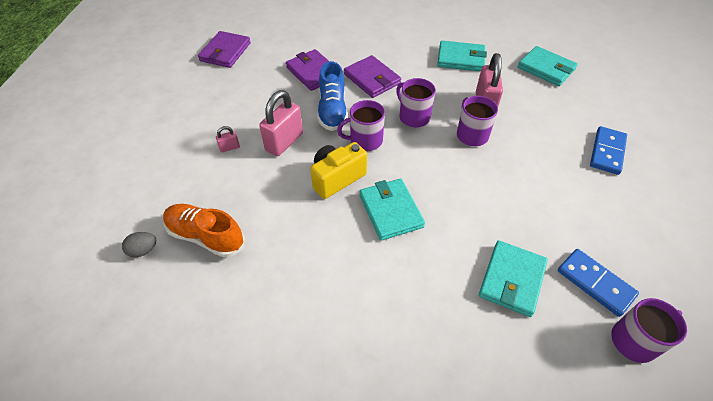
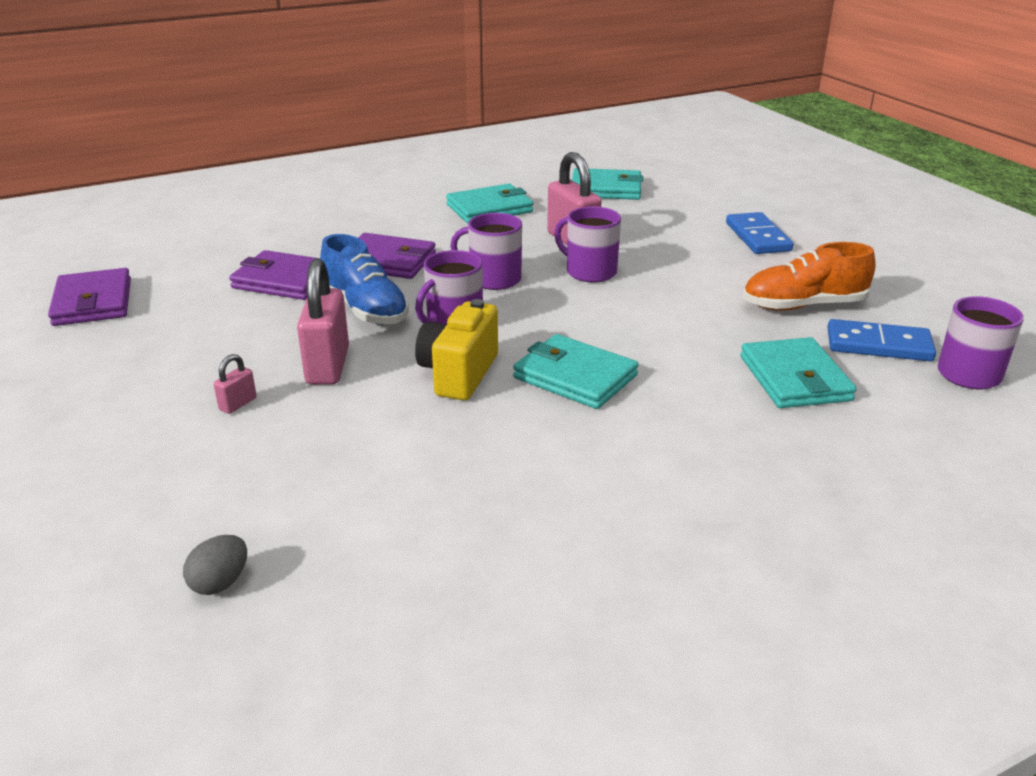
camera: 35 degrees left, 20 degrees down
(206, 236) = (321, 517): orange shoe -> orange shoe (803, 305)

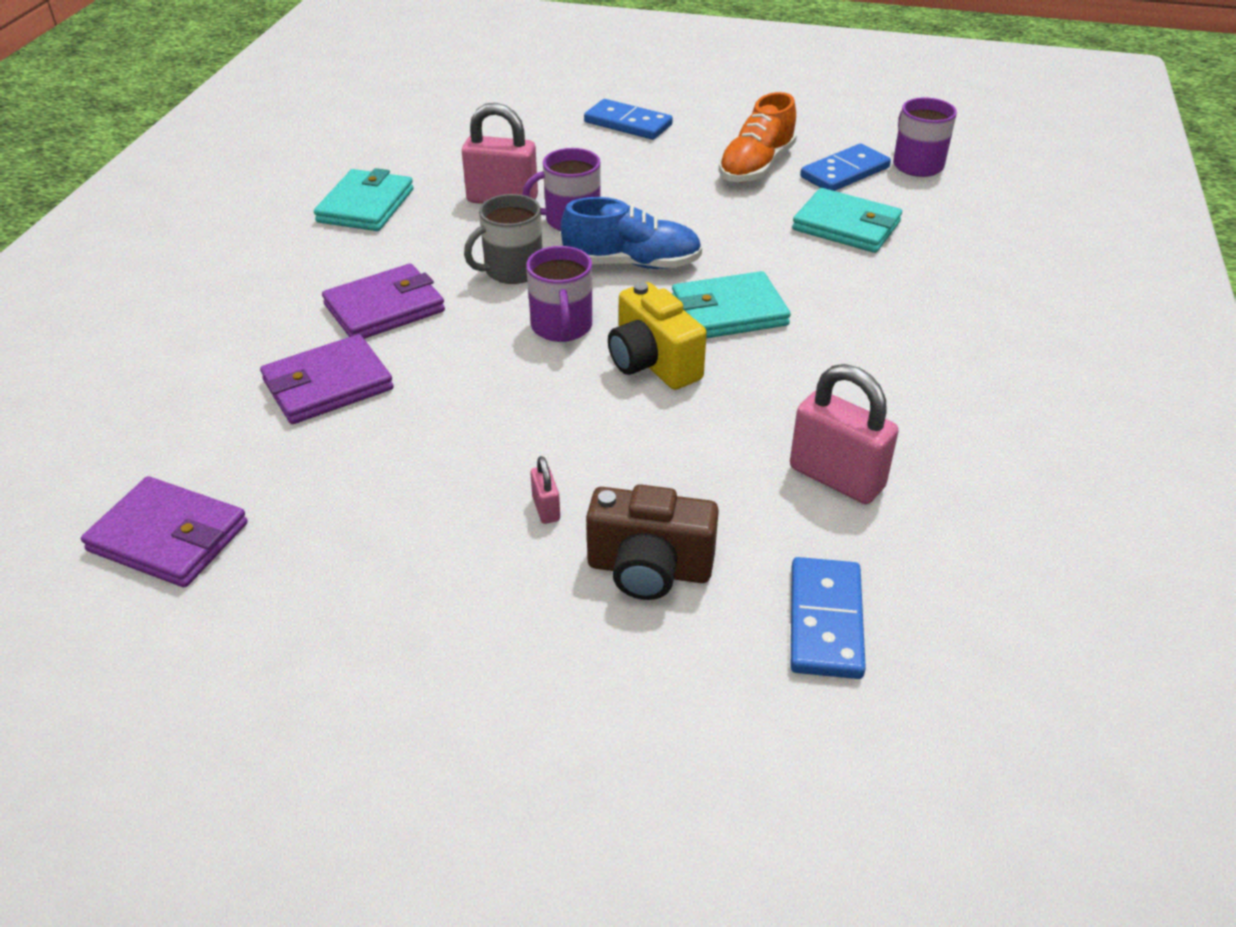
camera: 50 degrees left, 10 degrees up
(209, 473) = (649, 569): none -> brown camera
(220, 583) = (825, 621): grey egg -> blue domino
(327, 366) = (545, 428): pink padlock -> pink padlock (836, 478)
(365, 309) = (465, 362): blue shoe -> blue shoe (632, 263)
(494, 279) = (512, 270): purple mug -> grey mug
(606, 189) = (429, 134): turquoise wallet -> none

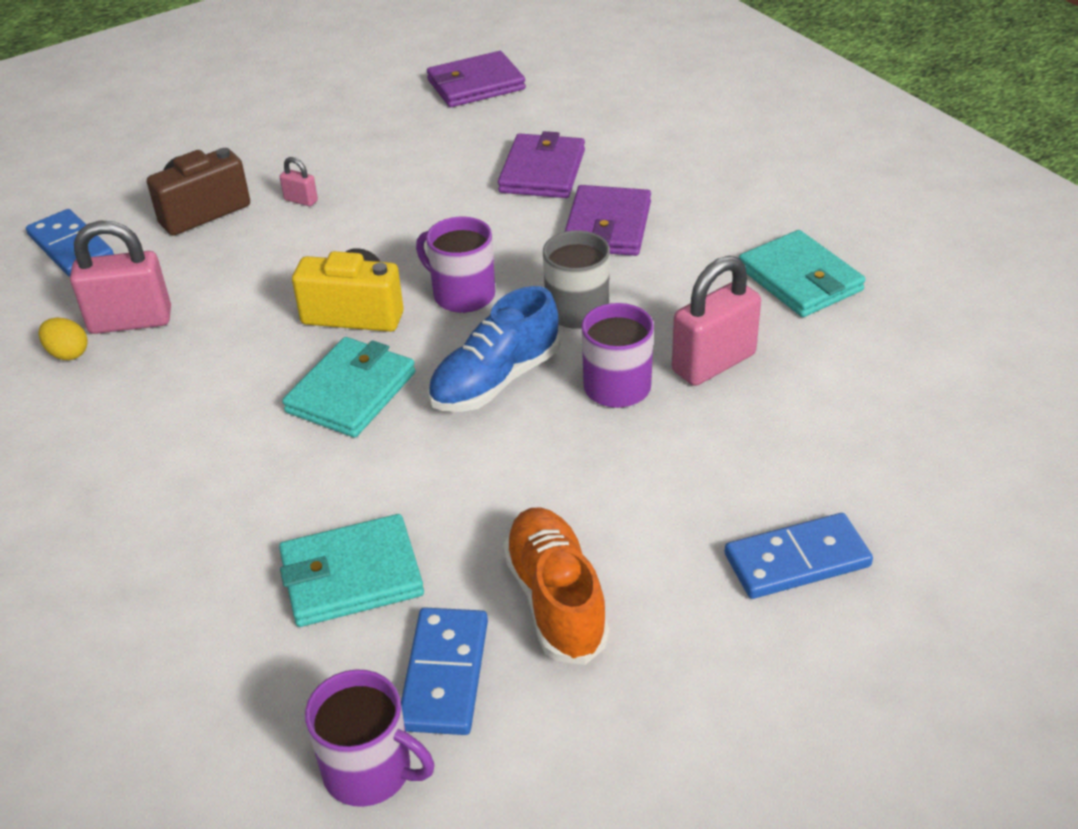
camera: 135 degrees right, 0 degrees up
(917, 481) = (68, 353): none -> yellow egg

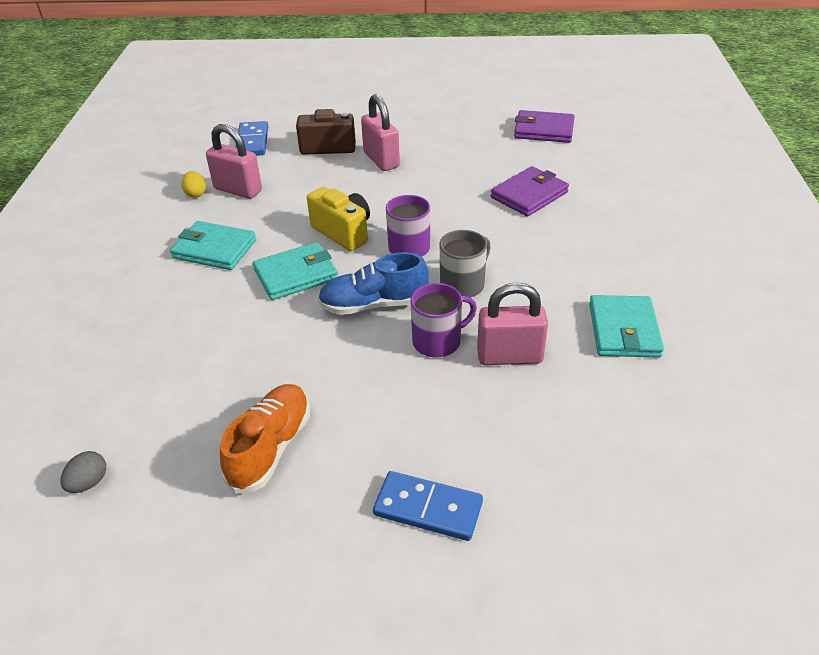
camera: 35 degrees right, 0 degrees up
(301, 200) = (381, 160): pink padlock -> pink padlock, size x2.17
(351, 576) = (191, 373): turquoise wallet -> turquoise wallet (214, 249)
(369, 771) = (89, 483): purple mug -> grey egg
(445, 674) = (175, 454): blue domino -> none
(607, 226) = (533, 243): purple wallet -> none

